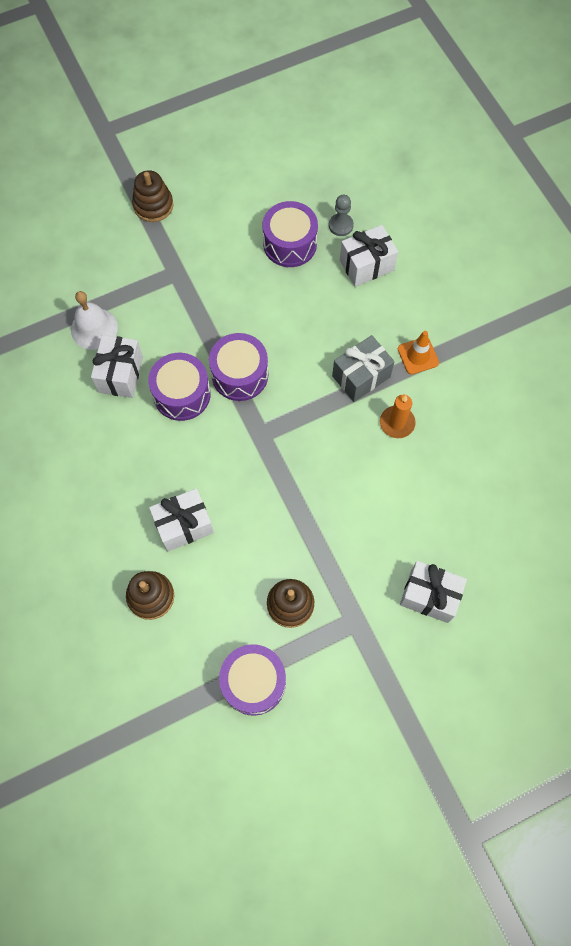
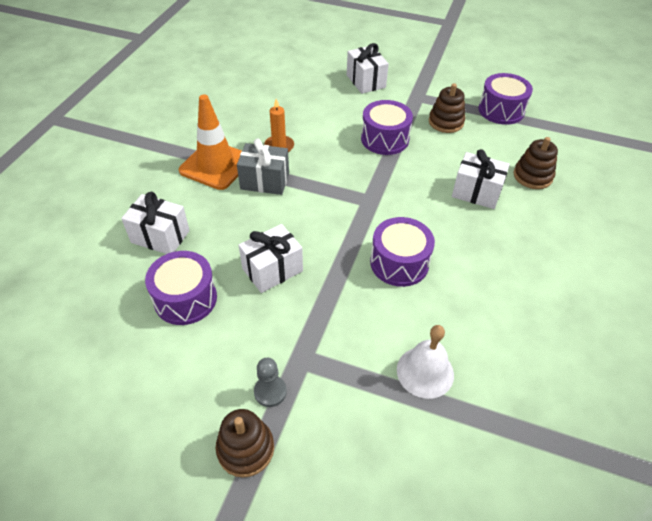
camera: 135 degrees left, 20 degrees down
(120, 374) = (435, 314): white gift -> white gift (272, 270)
(240, 375) = (342, 242): purple drum -> purple drum (385, 139)
(341, 225) = (131, 278): grey pawn -> grey pawn (270, 391)
(418, 356) = (216, 165): orange traffic cone -> orange traffic cone, size x1.85

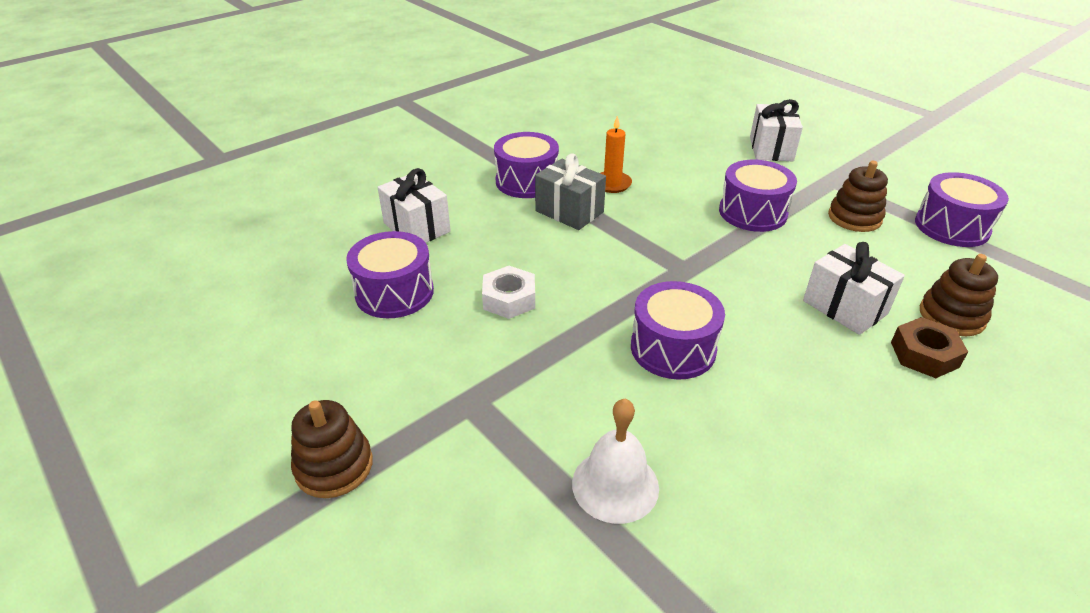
camera: 30 degrees right, 10 degrees down
(216, 165) = (527, 181): orange traffic cone -> purple drum
(270, 391) = (408, 420): grey pawn -> none
(272, 270) = (509, 299): white gift -> white nut
(532, 208) = (924, 354): none -> brown nut

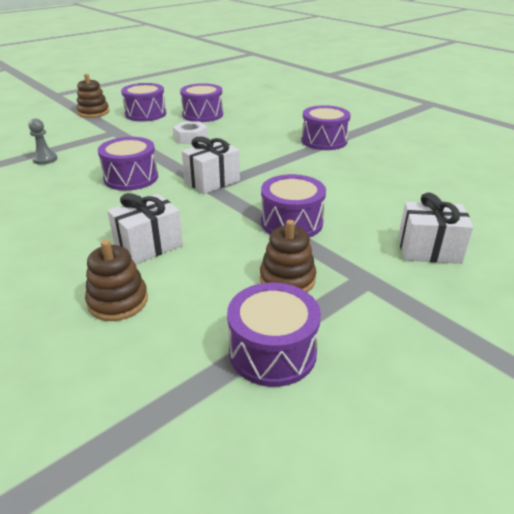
camera: 90 degrees right, 5 degrees down
(370, 371) = (145, 114): none -> purple drum
(416, 227) = (263, 116): white gift -> white gift (212, 181)
(569, 211) = (285, 153): grey gift -> none
(612, 184) = (328, 168): orange candle -> none
(615, 485) = (45, 159): white bell -> grey pawn
(924, 354) = (79, 272): brown nut -> none

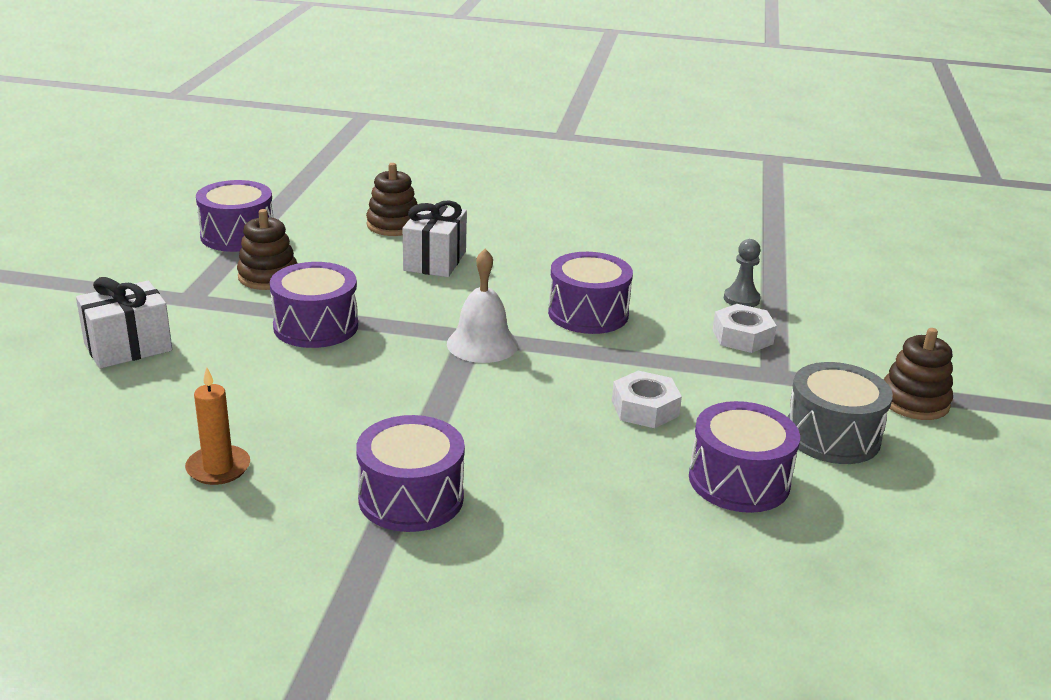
camera: 140 degrees right, 5 degrees down
(90, 146) = (742, 337): none -> white nut
(145, 114) = (832, 436): purple drum -> grey drum
(212, 181) = (482, 344): white gift -> white bell
(398, 170) = (218, 468): none -> orange candle

